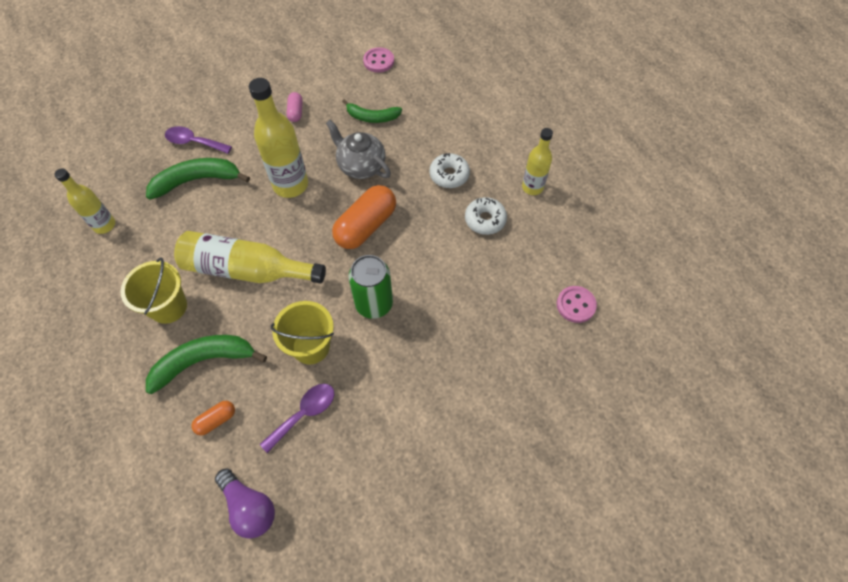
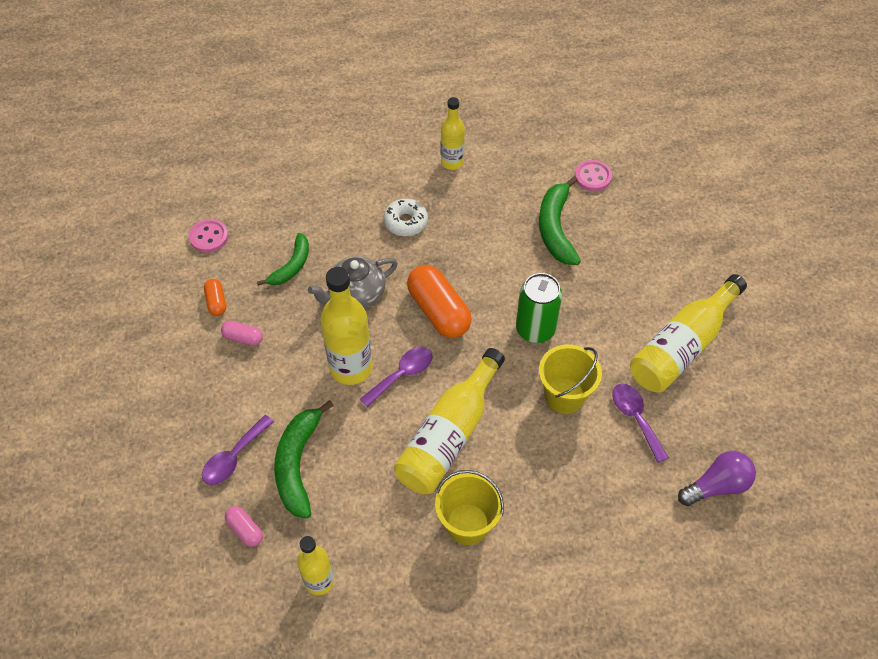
camera: 70 degrees left, 5 degrees down
(137, 169) = (245, 530): none -> pink capsule
(204, 361) = (549, 499): green banana -> green banana (555, 228)
(216, 420) = (620, 499): orange capsule -> orange capsule (216, 302)
(295, 220) = (402, 375): none -> purple spoon
(400, 438) = (682, 346): none -> yellow bottle
(485, 220) = (474, 211): white donut -> none

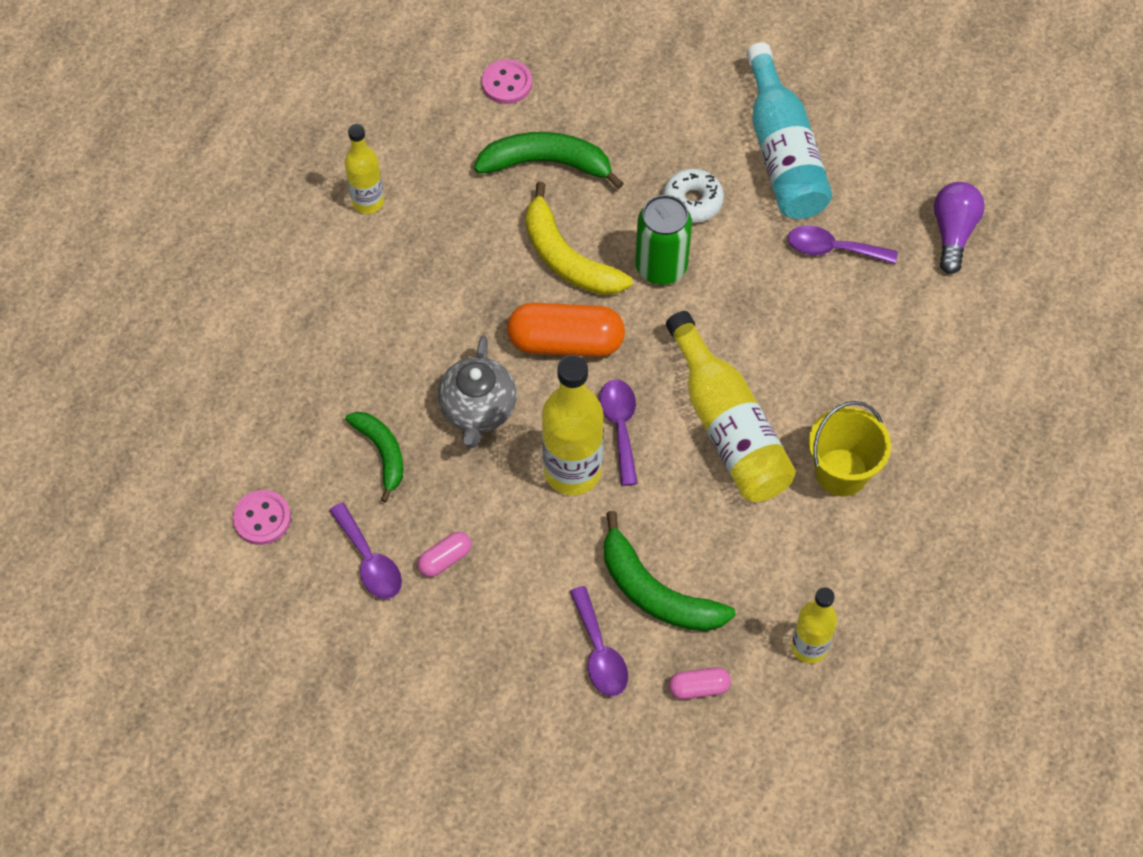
camera: 55 degrees left, 5 degrees up
(216, 302) = (369, 561): orange capsule -> purple spoon
(405, 222) = (416, 300): white donut -> white donut (692, 201)
(498, 277) = (567, 258): none -> yellow banana
(555, 228) = (547, 163): green banana -> green banana turned 150 degrees clockwise
(564, 395) = (760, 293): yellow bucket -> none
(682, 346) = (782, 153): yellow bottle -> turquoise bottle

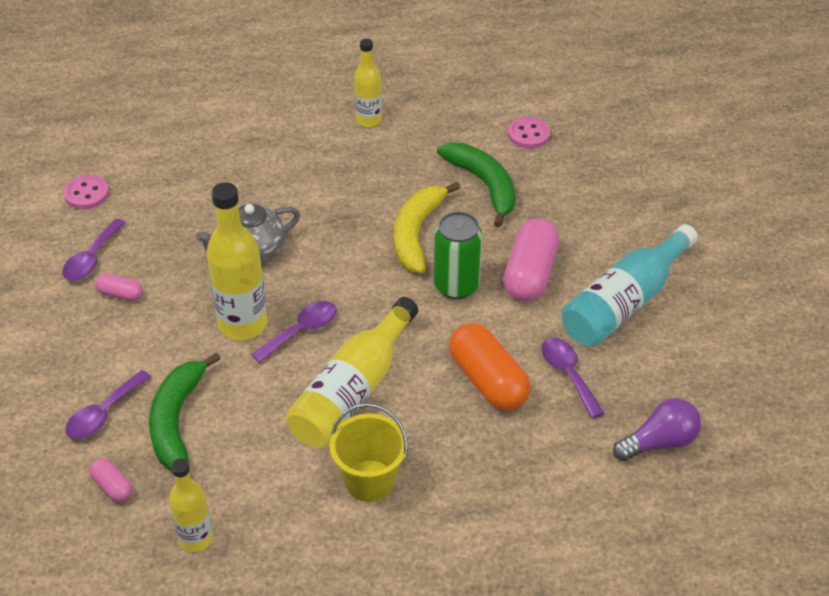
camera: 55 degrees right, 15 degrees down
(382, 453) = (180, 223): green banana -> none
(566, 342) = (346, 267): orange capsule -> orange capsule (488, 381)
(692, 201) = (530, 274): white donut -> pink capsule

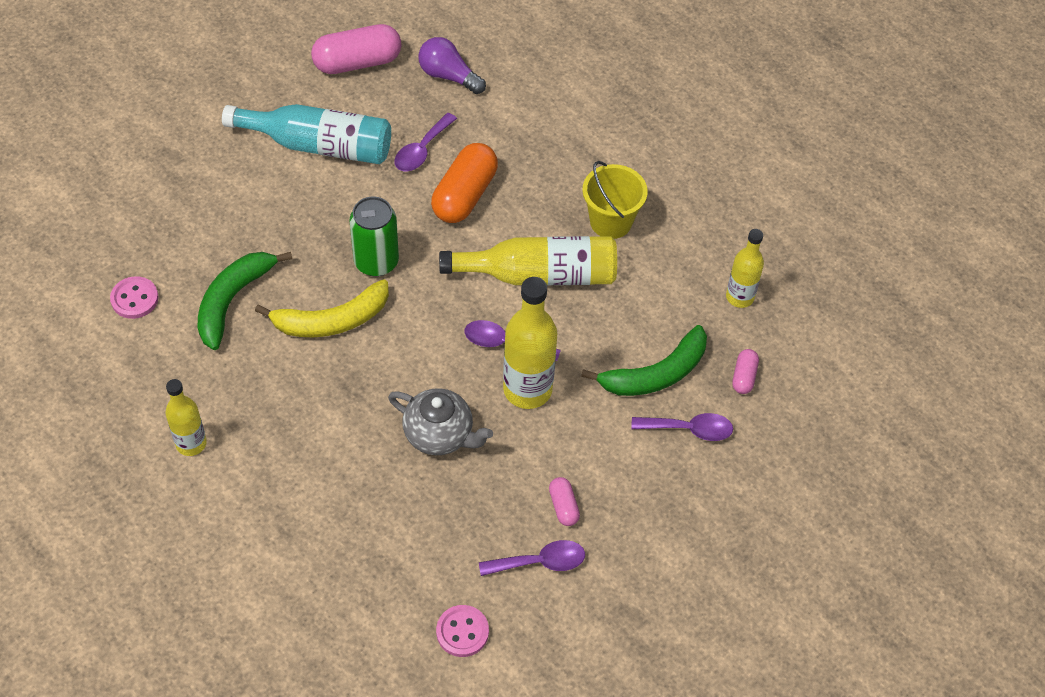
camera: 125 degrees left, 10 degrees up
(530, 274) = (328, 218): pink capsule -> pink capsule (357, 62)

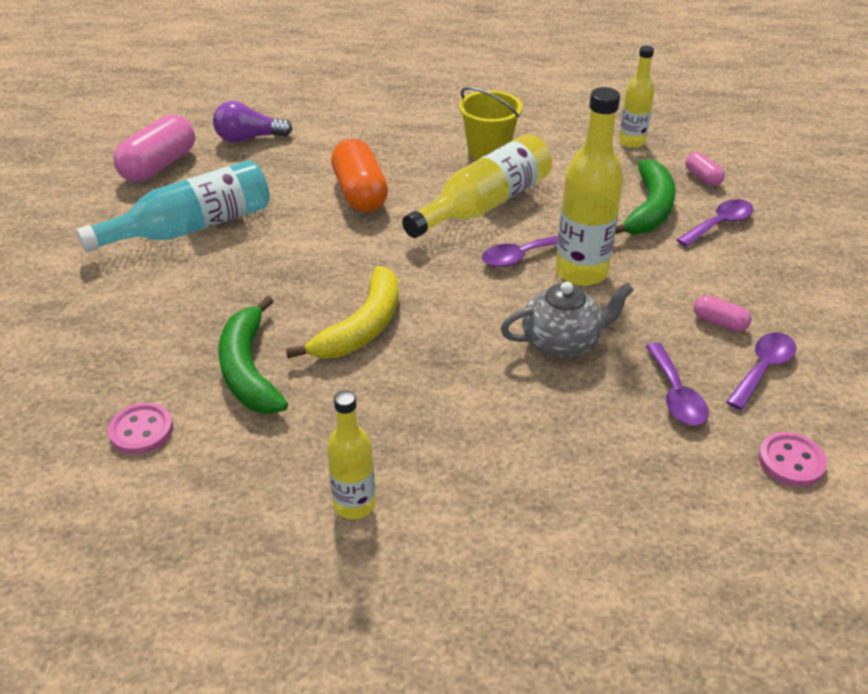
camera: 40 degrees left, 15 degrees down
(376, 262) = (346, 269): green can -> none
(422, 150) = (287, 186): purple spoon -> purple spoon (676, 395)

